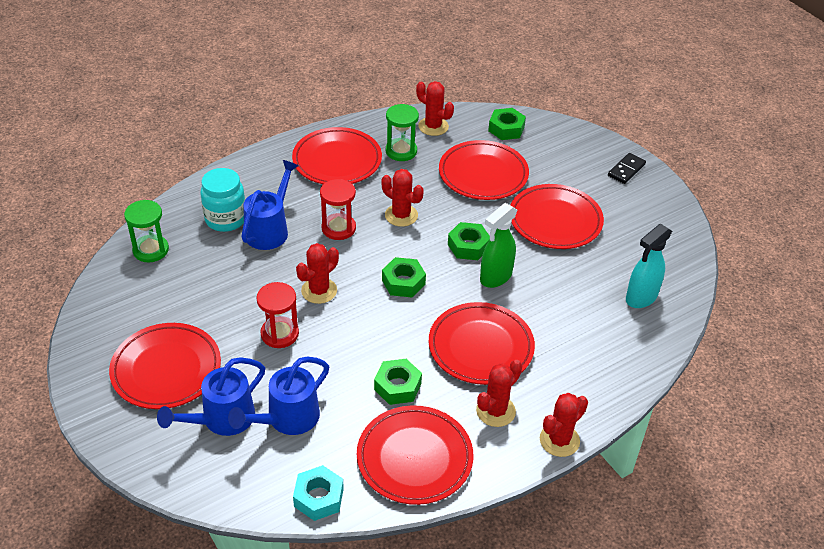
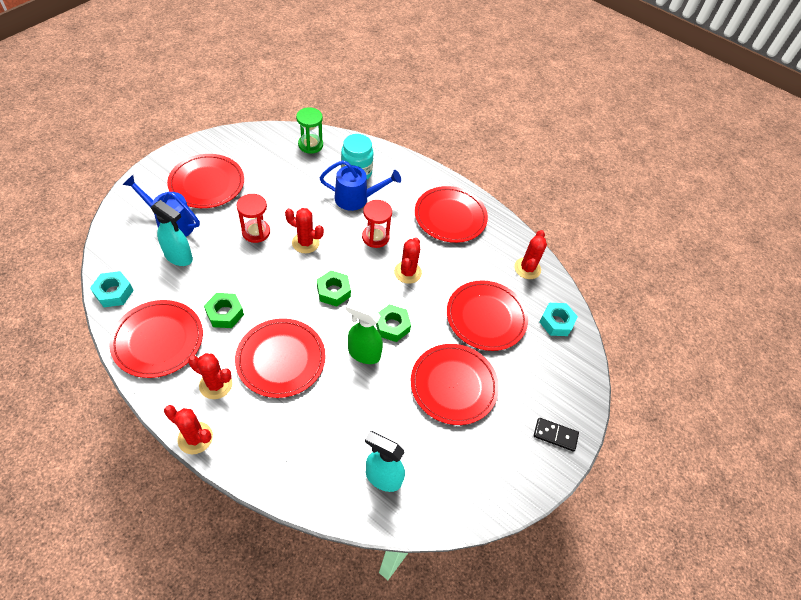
camera: 65 degrees right, 10 degrees up
(287, 419) = (179, 257): blue watering can -> turquoise spray bottle
(401, 151) = (483, 254): green hourglass -> none
(506, 129) = (556, 322): green nut -> turquoise nut

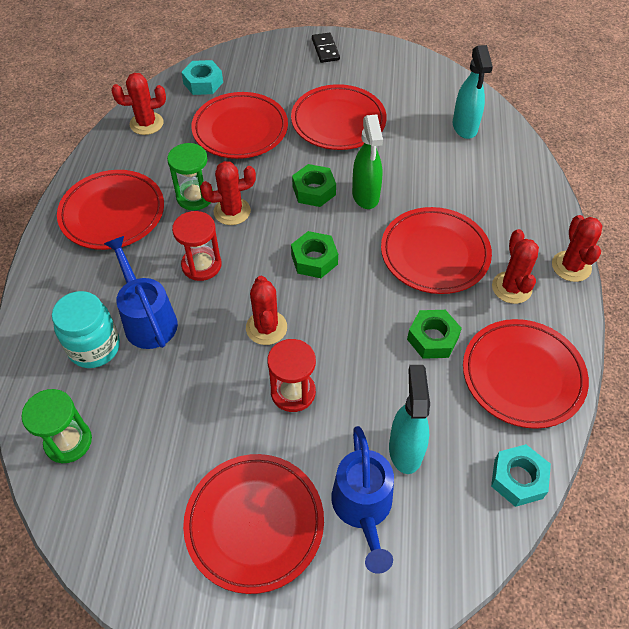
camera: 115 degrees left, 0 degrees up
(435, 260) = (195, 197): none -> green hourglass

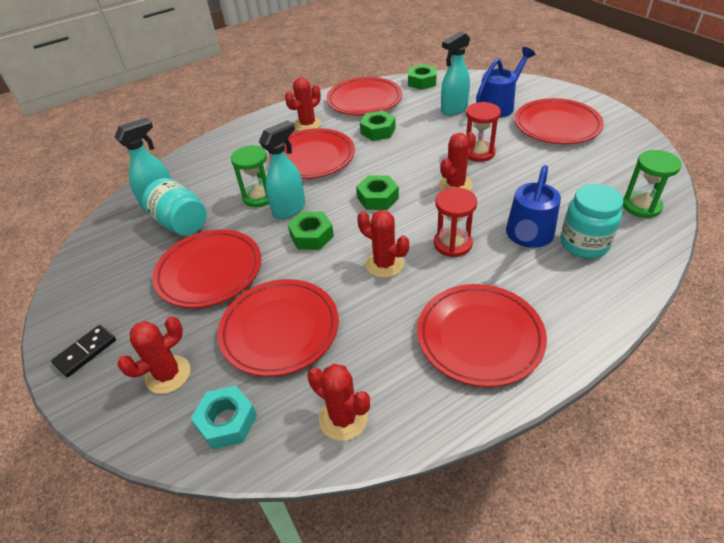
camera: 125 degrees left, 10 degrees down
(195, 197) = (396, 297): green hourglass -> green hourglass (259, 197)
(365, 196) = (289, 209): green spray bottle -> turquoise spray bottle
(419, 129) = (181, 223): none -> turquoise jar
(518, 479) = (422, 82): turquoise nut -> green nut
(571, 266) = (267, 115): red cactus -> red cactus (168, 374)

